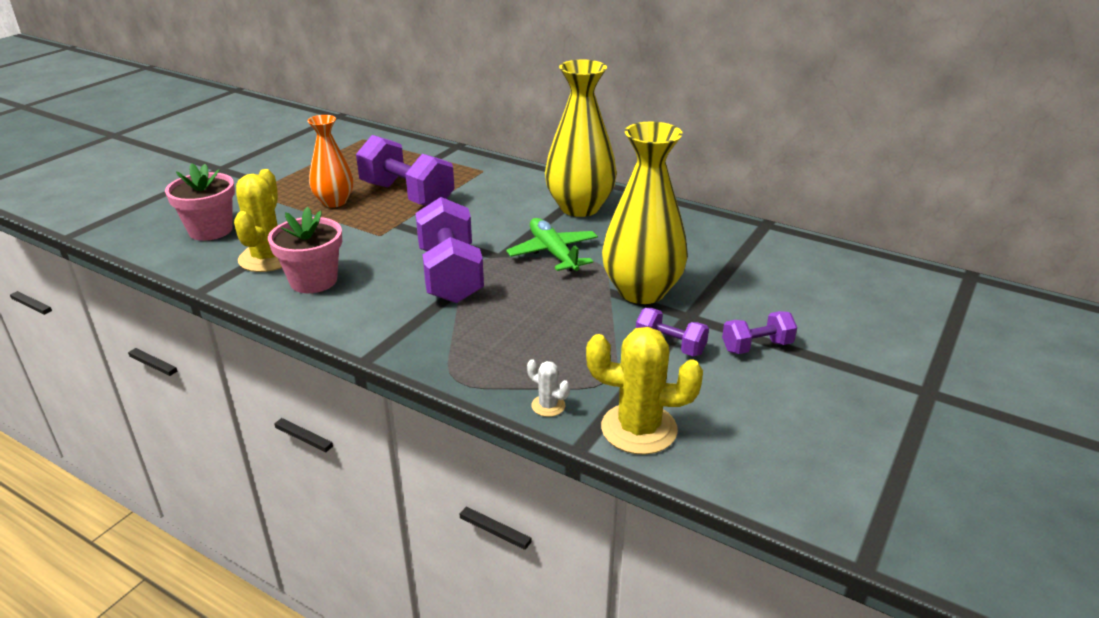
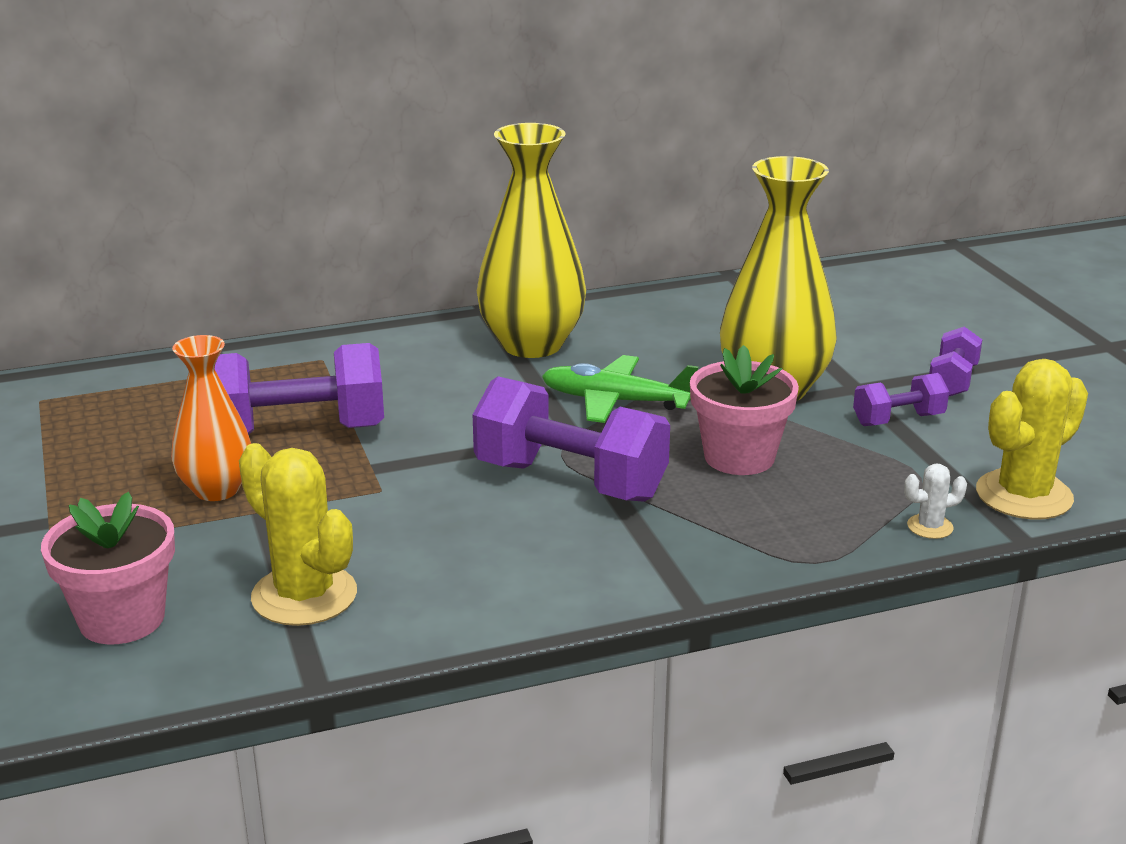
camera: 50 degrees left, 5 degrees down
(313, 281) = (433, 580): pink flower pot -> pink flower pot (739, 457)

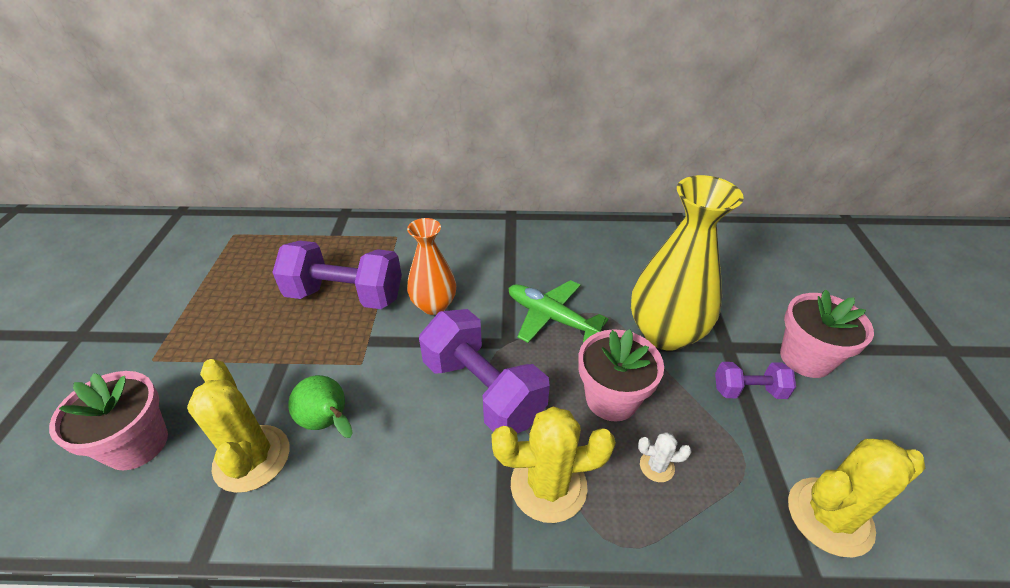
camera: 20 degrees right, 15 degrees up
(216, 489) = (270, 335): orange vase -> orange vase (434, 305)
(383, 547) = (328, 423): none -> green pear
(532, 344) = (523, 252): yellow vase -> none
(706, 538) = (548, 485): none -> yellow cactus
(930, 527) = (733, 532): white cactus -> white cactus (657, 466)
(952, 381) = (805, 358): purple dumbbell -> pink flower pot

